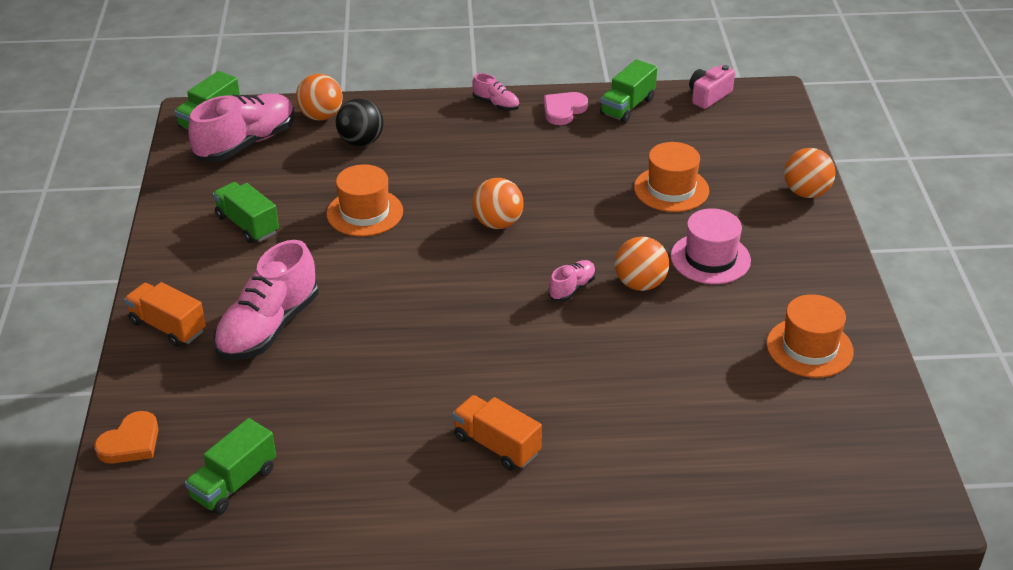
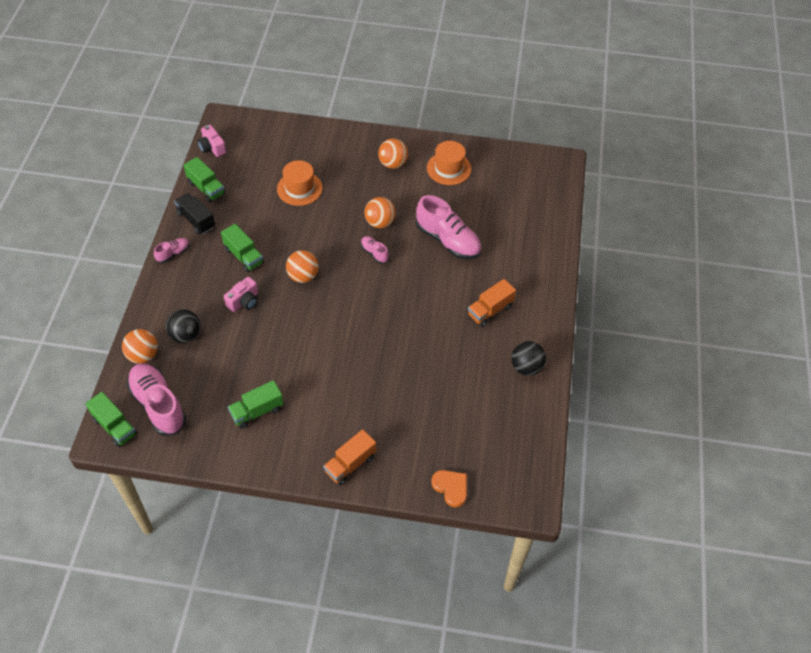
camera: 80 degrees left, 15 degrees up
(234, 483) = (494, 435): green truck -> green truck (244, 256)
(268, 327) = (366, 407): pink shoe -> pink shoe (448, 240)
(364, 212) = (267, 343): orange hat -> none
(383, 510) = (526, 367): none -> black ball
(433, 178) = (244, 301): none -> pink camera
(563, 110) = (196, 220): pink heart -> black truck
(710, 258) = (367, 188): pink hat -> none
(806, 193) = (324, 133): orange ball -> orange ball (393, 164)

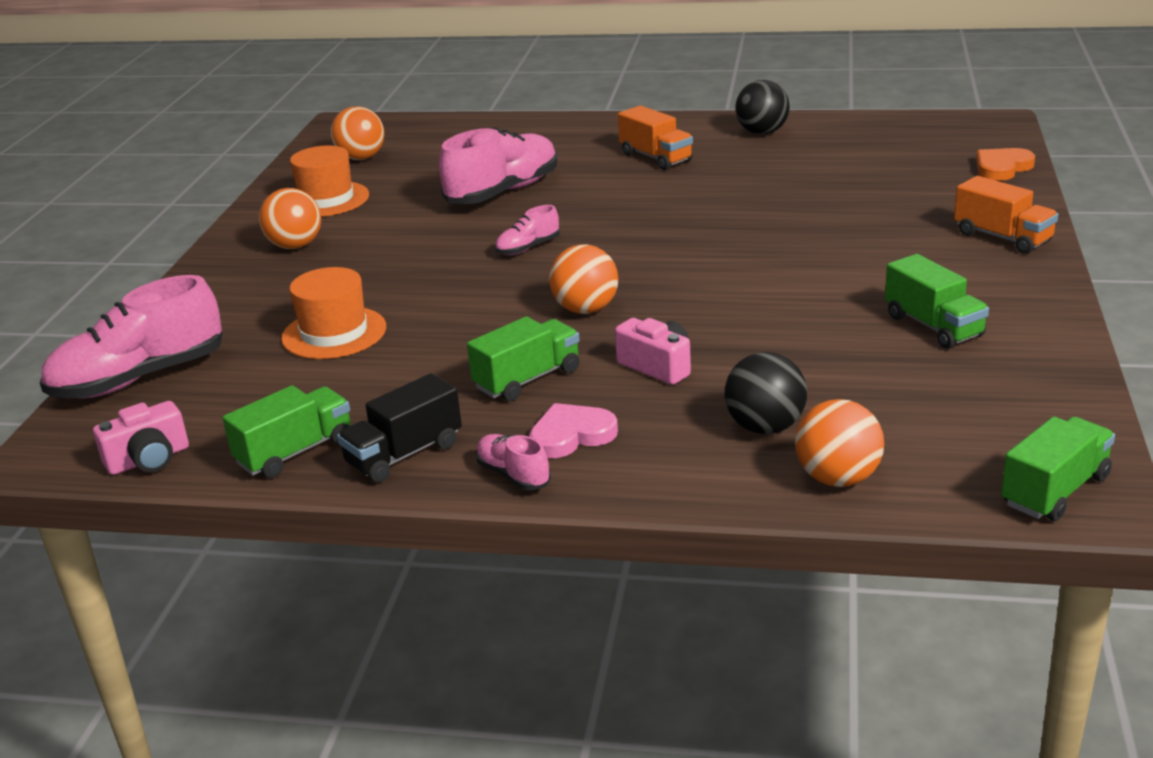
camera: 85 degrees left, 25 degrees down
(158, 405) = (968, 439): pink shoe -> pink shoe (139, 379)
(196, 271) = (571, 435): none -> pink heart
(380, 222) = (450, 248): orange ball -> orange ball (361, 158)

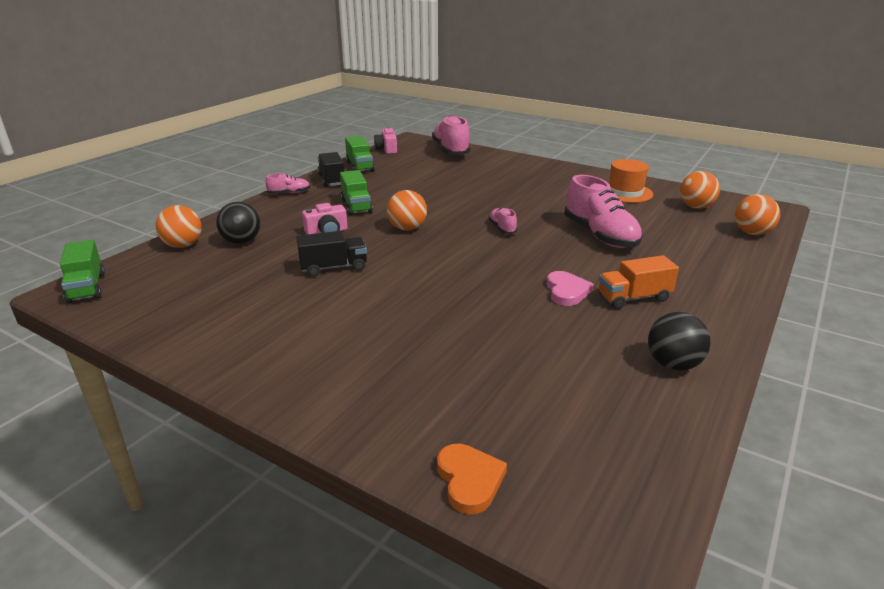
camera: 110 degrees right, 0 degrees up
(295, 246) = (561, 181): orange ball -> orange ball (752, 233)
(334, 333) = (450, 179): orange hat -> none
(571, 435) = (299, 206): pink heart -> pink heart (566, 291)
(763, 320) = (333, 267): none -> black truck
(933, 326) = (254, 314): green truck -> none
(1002, 237) = (326, 399): orange truck -> none

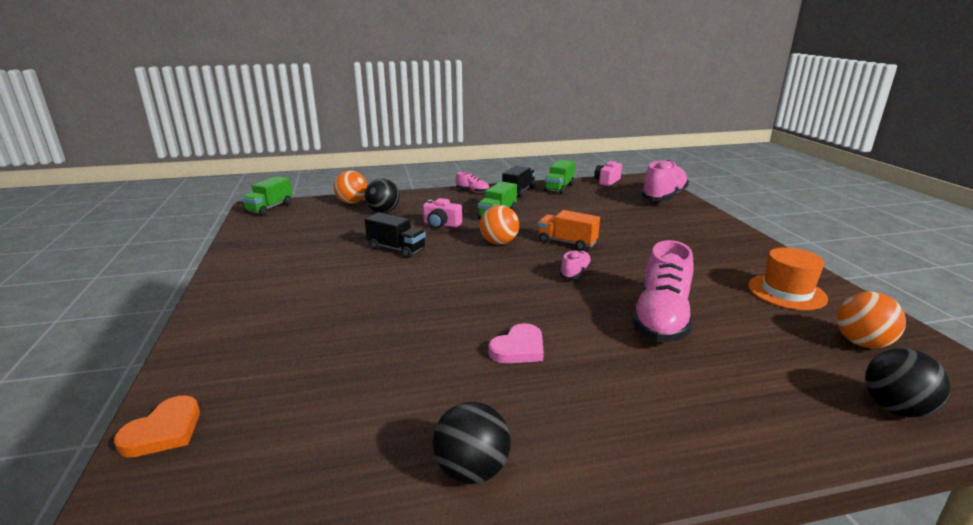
camera: 45 degrees right, 5 degrees down
(634, 298) = (570, 389): orange truck -> orange truck (567, 242)
(752, 233) = (895, 408): orange ball -> black ball

